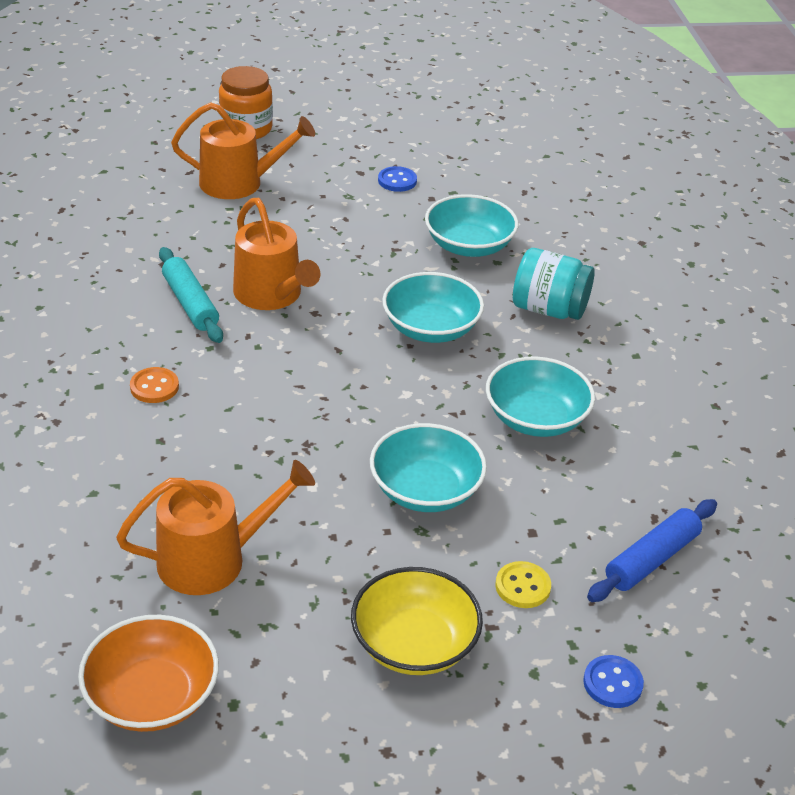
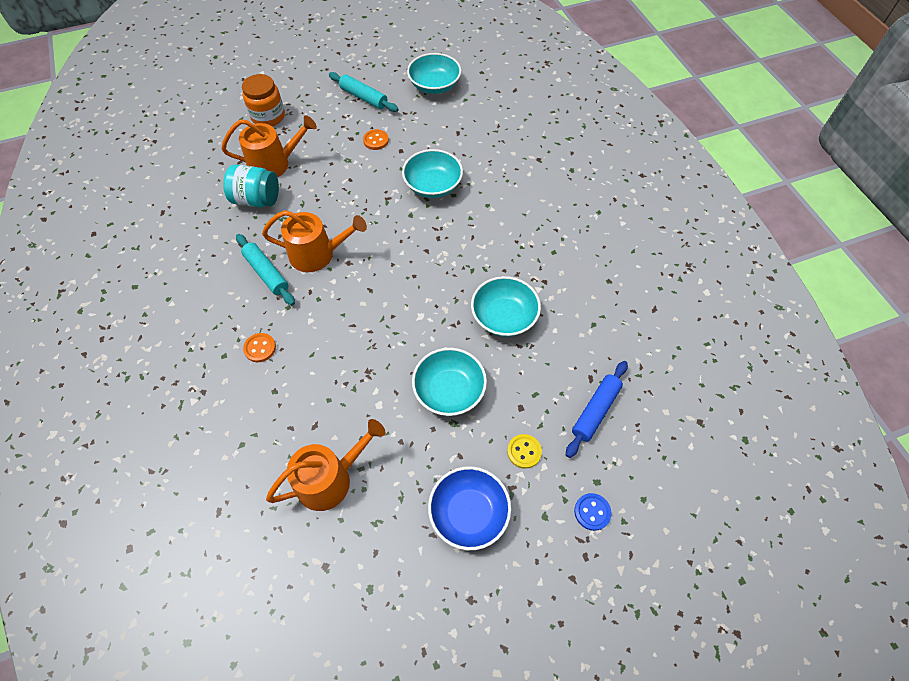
camera: 10 degrees left, 20 degrees up
(152, 696) = (318, 597): orange bowl -> none
(271, 295) = (317, 254): orange watering can -> orange watering can turned 45 degrees counterclockwise
(393, 129) = (364, 97): none -> turquoise rolling pin
(397, 181) = (376, 140): blue button -> orange button
(414, 644) = (469, 513): yellow bowl -> blue bowl
(431, 328) = (424, 259): turquoise bowl -> turquoise bowl (434, 85)
(549, 309) = (493, 227): turquoise jar -> turquoise jar (256, 199)

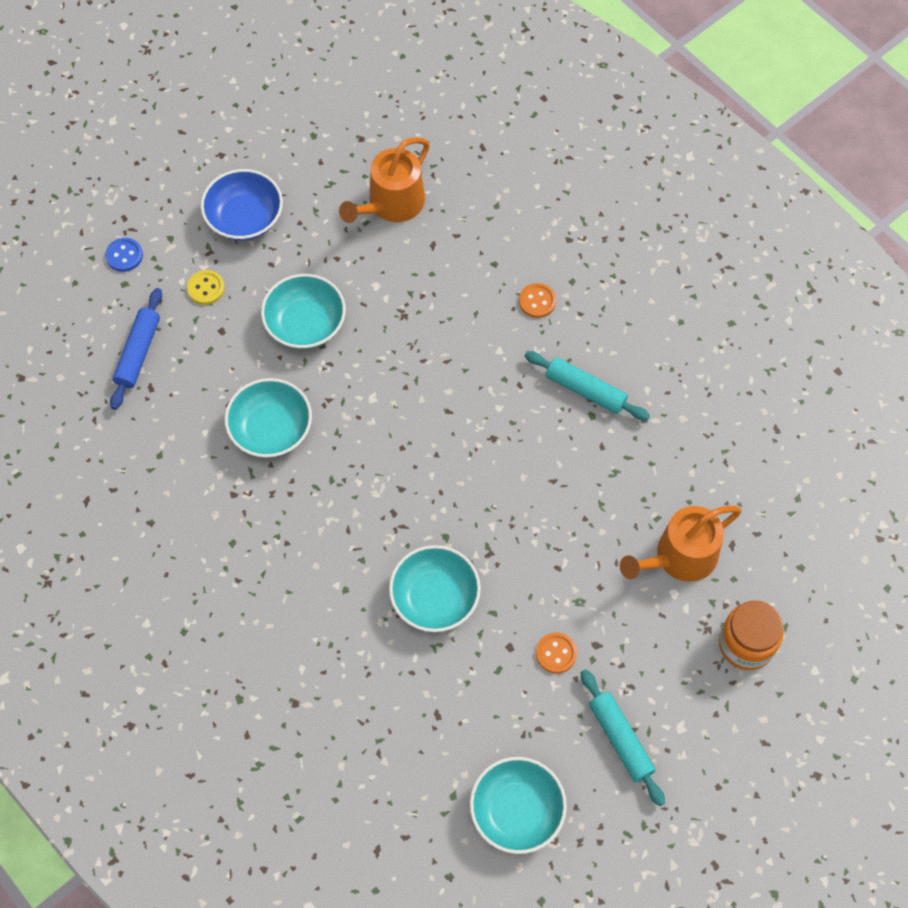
camera: 160 degrees right, 5 degrees up
(256, 199) = (666, 490): turquoise jar -> none
(317, 254) = (538, 436): orange watering can -> none
(364, 97) = (620, 739): turquoise rolling pin -> turquoise rolling pin turned 45 degrees clockwise

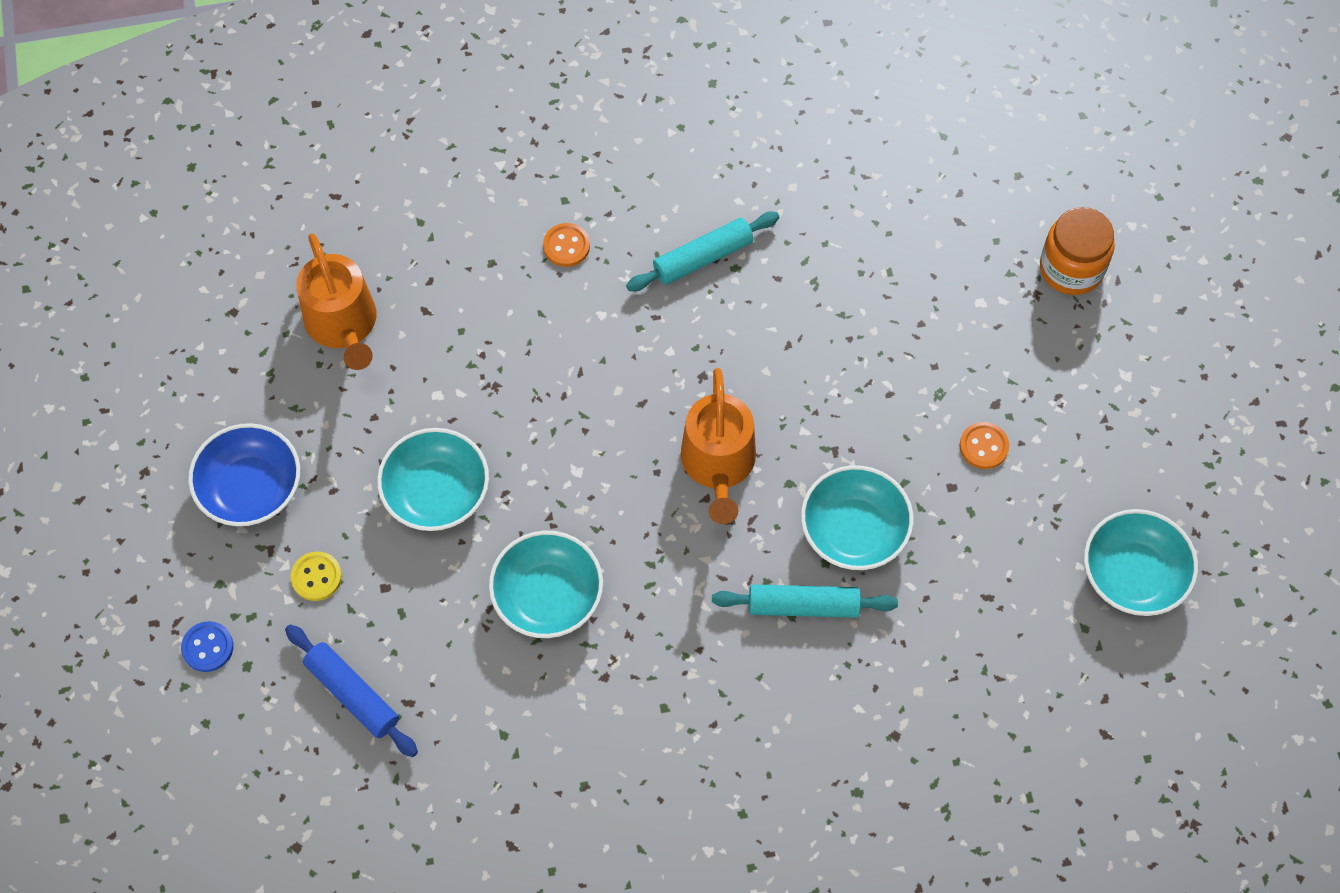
camera: 60 degrees left, 0 degrees up
(620, 739) = (1109, 437): turquoise rolling pin -> turquoise rolling pin (803, 606)
(680, 557) = (944, 275): orange watering can -> orange watering can (718, 464)

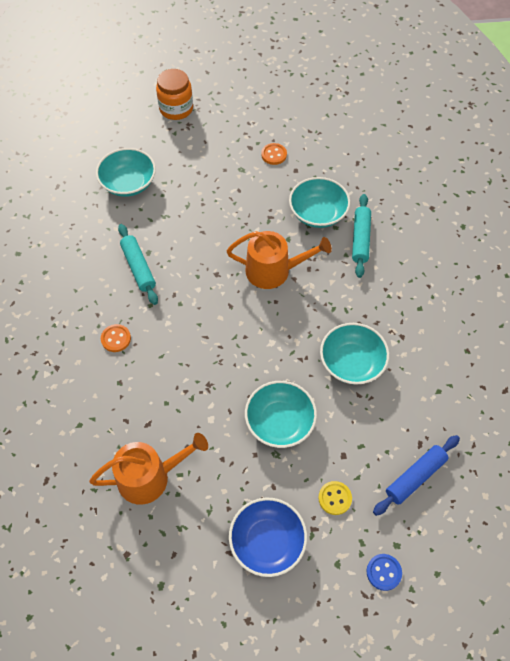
camera: 85 degrees left, 5 degrees down
(1133, 575) = (347, 107): turquoise bowl -> turquoise bowl (128, 183)

